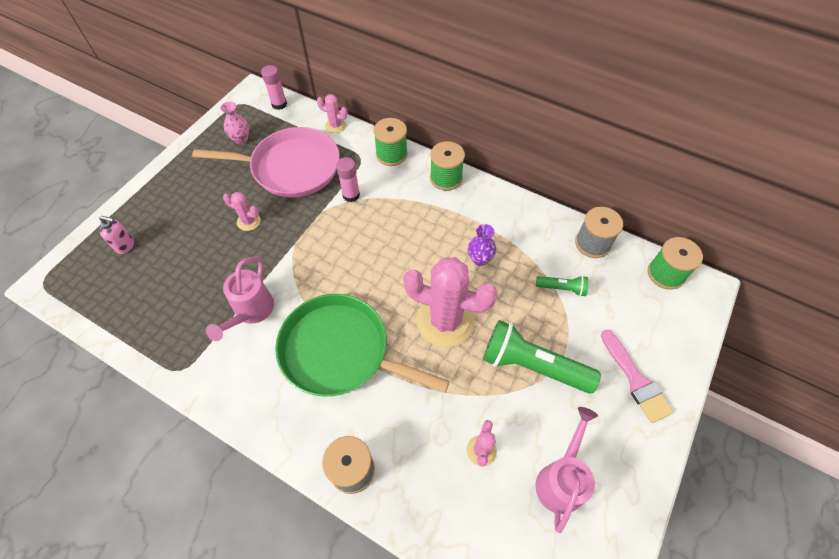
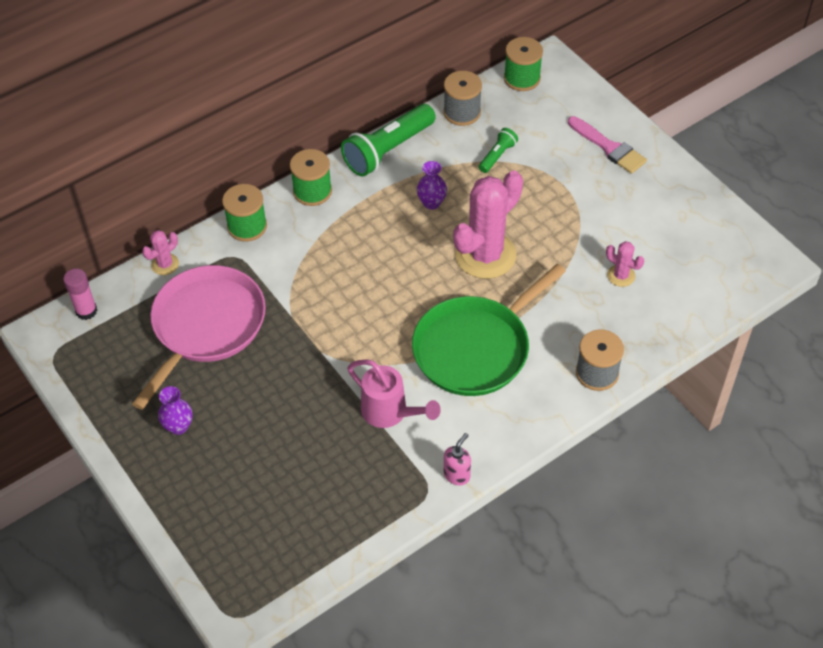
camera: 65 degrees left, 5 degrees down
(125, 246) = (227, 520): pink soap dispenser -> pink soap dispenser (457, 475)
(199, 187) = (178, 426): none -> purple vase
(241, 139) = (123, 366): pink vase -> none
(249, 221) = (264, 387): pink cactus -> none
(351, 195) = (284, 281): pink glue stick -> none
(532, 365) = (562, 210): green flashlight -> green flashlight (387, 150)
(561, 479) = (667, 233): pink watering can -> none
(635, 380) = (609, 147): pink brush -> pink brush turned 45 degrees clockwise

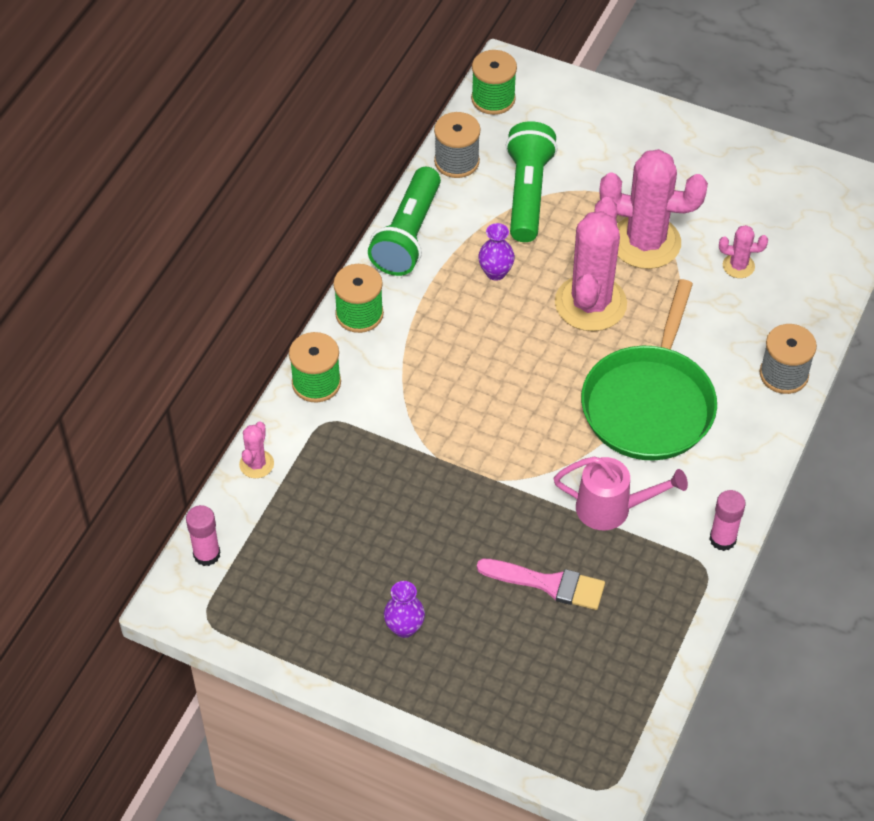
camera: 30 degrees left, 0 degrees up
(206, 326) = (353, 510): pink pan -> none
(457, 475) = (722, 539): pink soap dispenser -> pink glue stick
(497, 156) = (527, 193): green flashlight -> green flashlight, size x2.03
(561, 228) = (645, 242): none -> pink cactus
(609, 147) = (634, 137): pink brush -> pink brush (548, 584)

